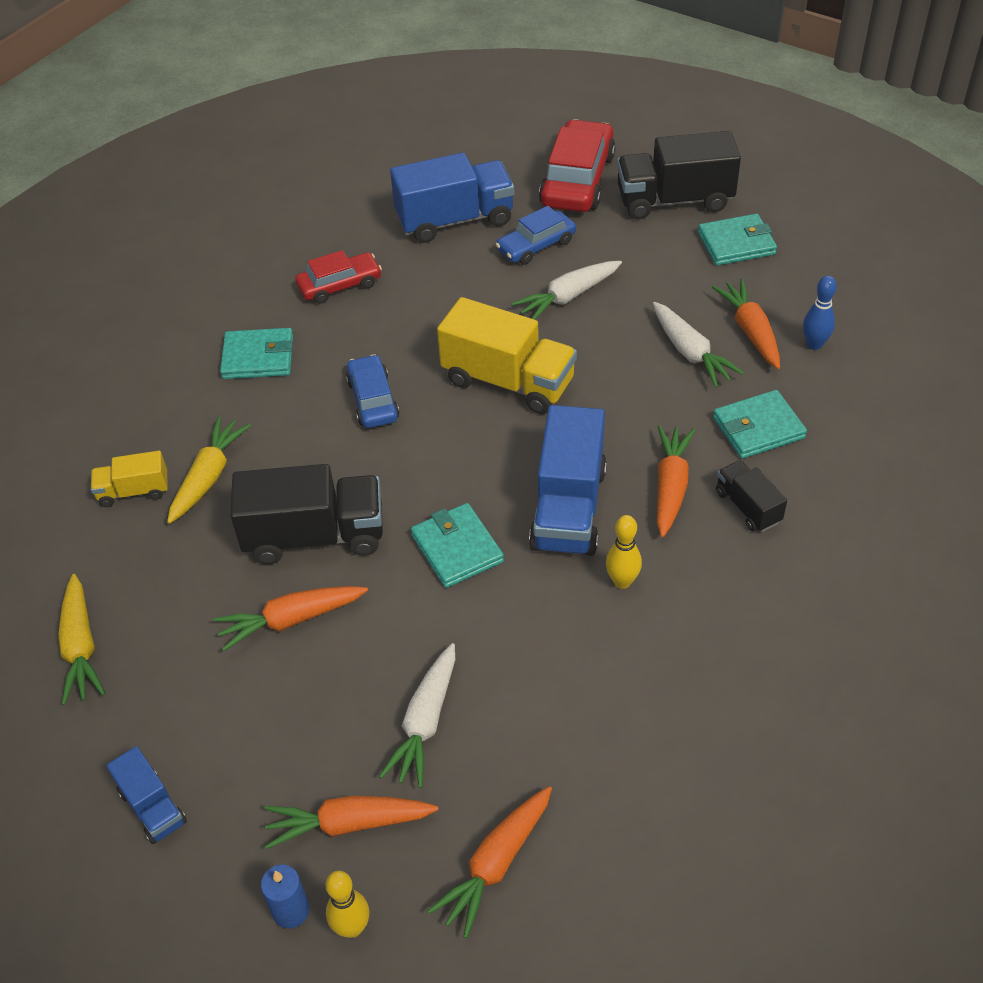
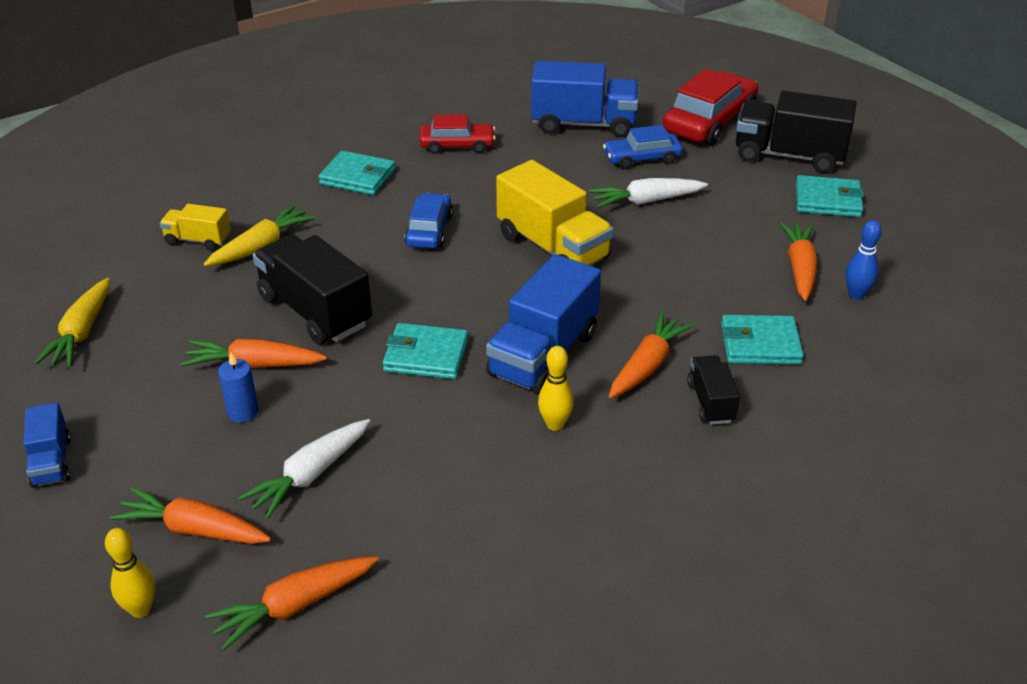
camera: 20 degrees right, 10 degrees down
(291, 911) = (101, 577): blue candle -> blue candle (243, 412)
(315, 536) = (315, 311): black truck -> black truck turned 150 degrees counterclockwise
(457, 548) = (426, 355): turquoise wallet -> turquoise wallet turned 75 degrees counterclockwise
(690, 352) = (731, 270): white carrot -> none

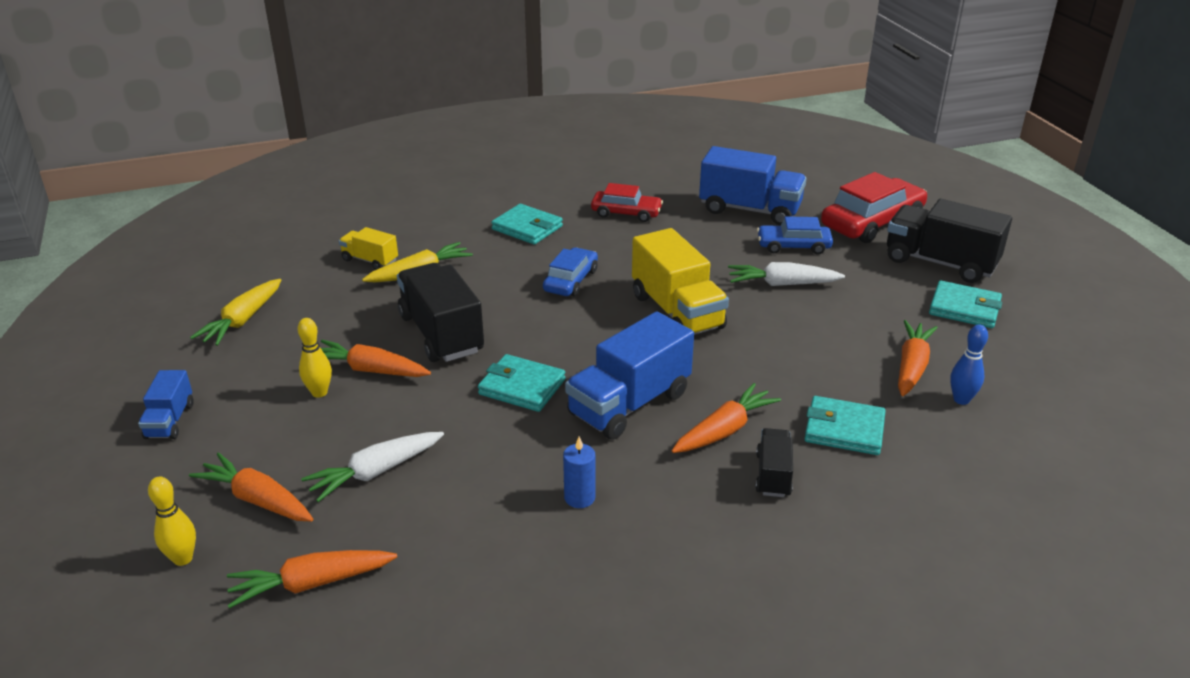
camera: 15 degrees right, 5 degrees down
(243, 412) = (343, 408): blue candle -> blue candle (579, 497)
(555, 424) = (614, 468): yellow bowling pin -> yellow bowling pin (319, 392)

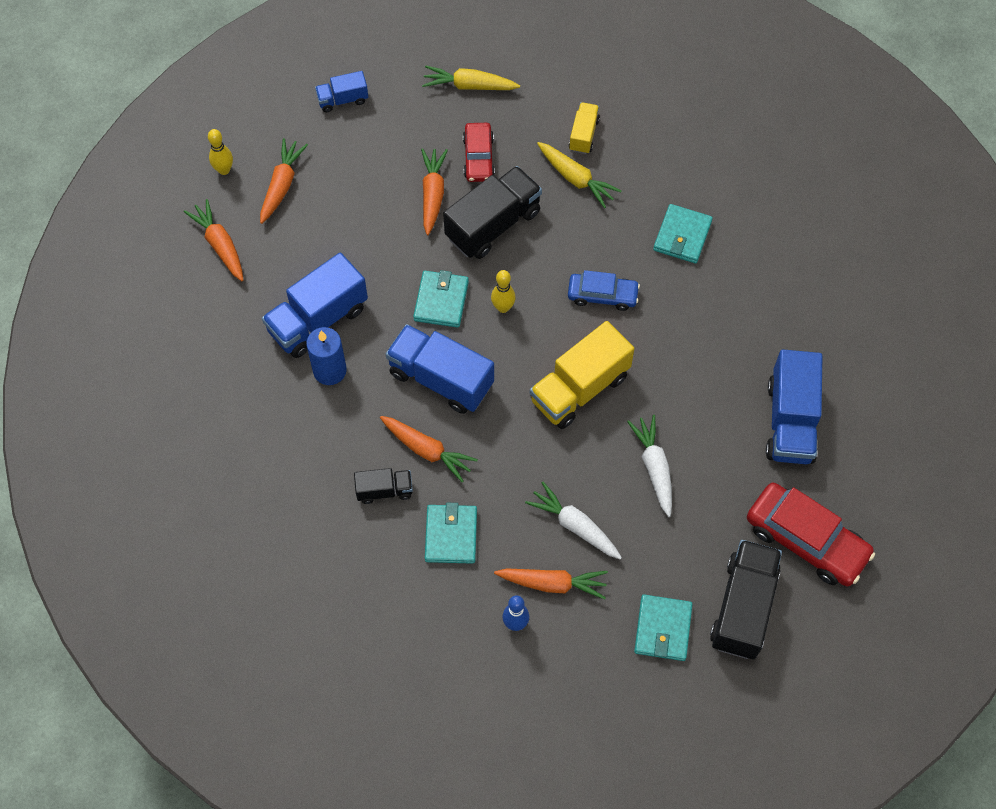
camera: 75 degrees right, 30 degrees up
(319, 392) = (397, 173): yellow bowling pin -> yellow bowling pin (503, 307)
(376, 472) = (324, 241): white carrot -> white carrot (575, 526)
(495, 497) = (318, 319): none -> blue truck
(579, 497) = (329, 370): blue candle -> blue candle, size x1.52
(626, 213) = (742, 311): red car -> red car (478, 157)
(793, 246) = (729, 470): blue car -> none

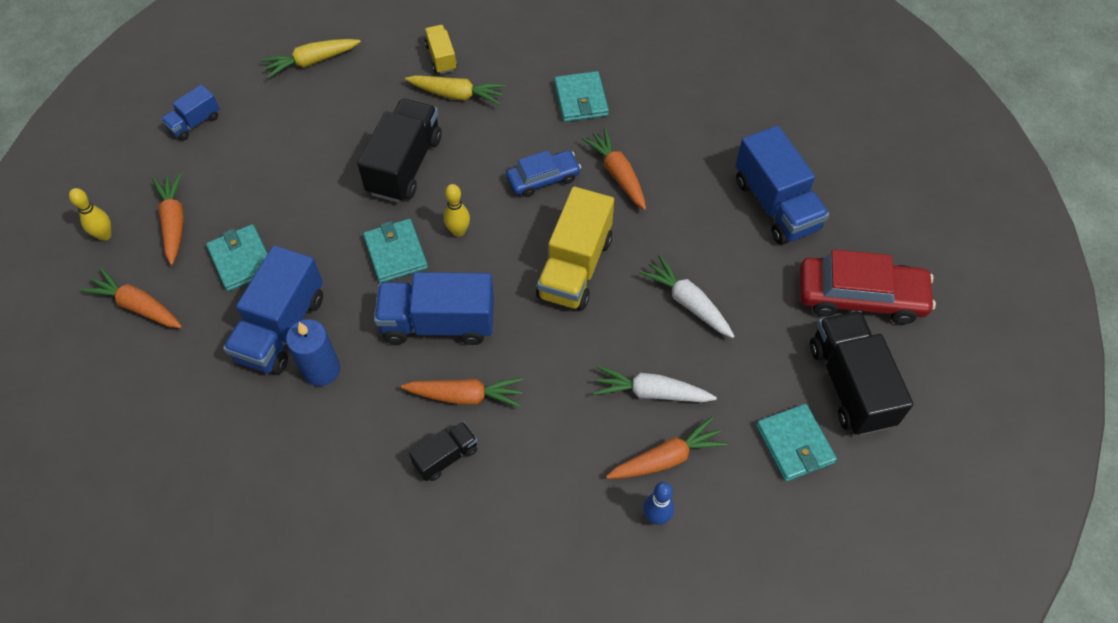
camera: 30 degrees left, 5 degrees down
(433, 194) = (331, 165): orange carrot -> orange carrot (617, 174)
(451, 535) = (539, 465): turquoise wallet -> turquoise wallet (241, 260)
(478, 157) = (356, 116): red car -> none

